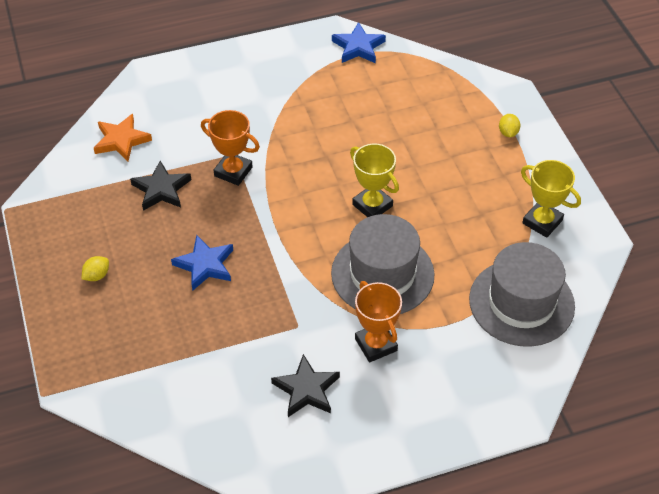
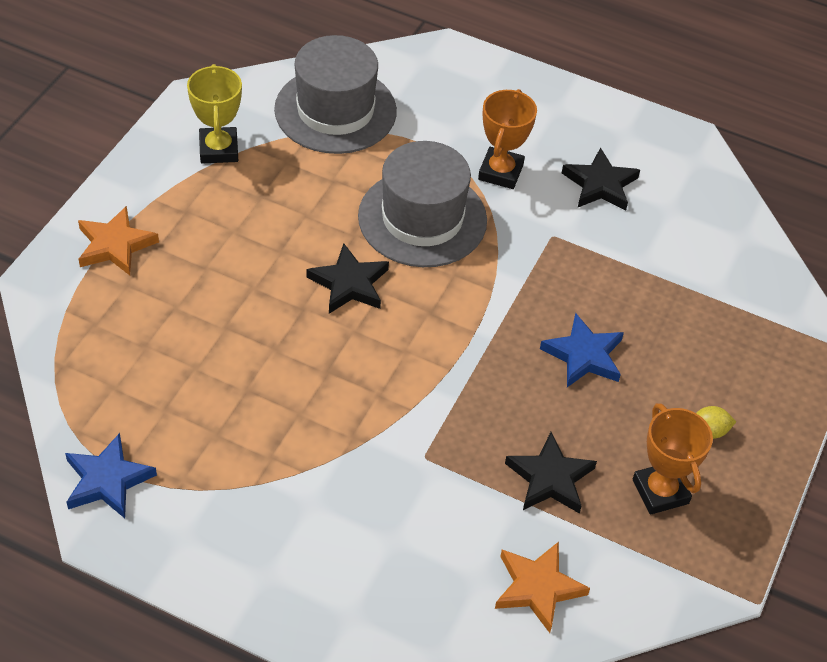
camera: 140 degrees left, 0 degrees up
(233, 171) = (448, 435): orange trophy -> orange trophy (660, 491)
(372, 205) = (349, 283): yellow trophy -> black star
(508, 133) = (115, 245): yellow lemon -> orange star

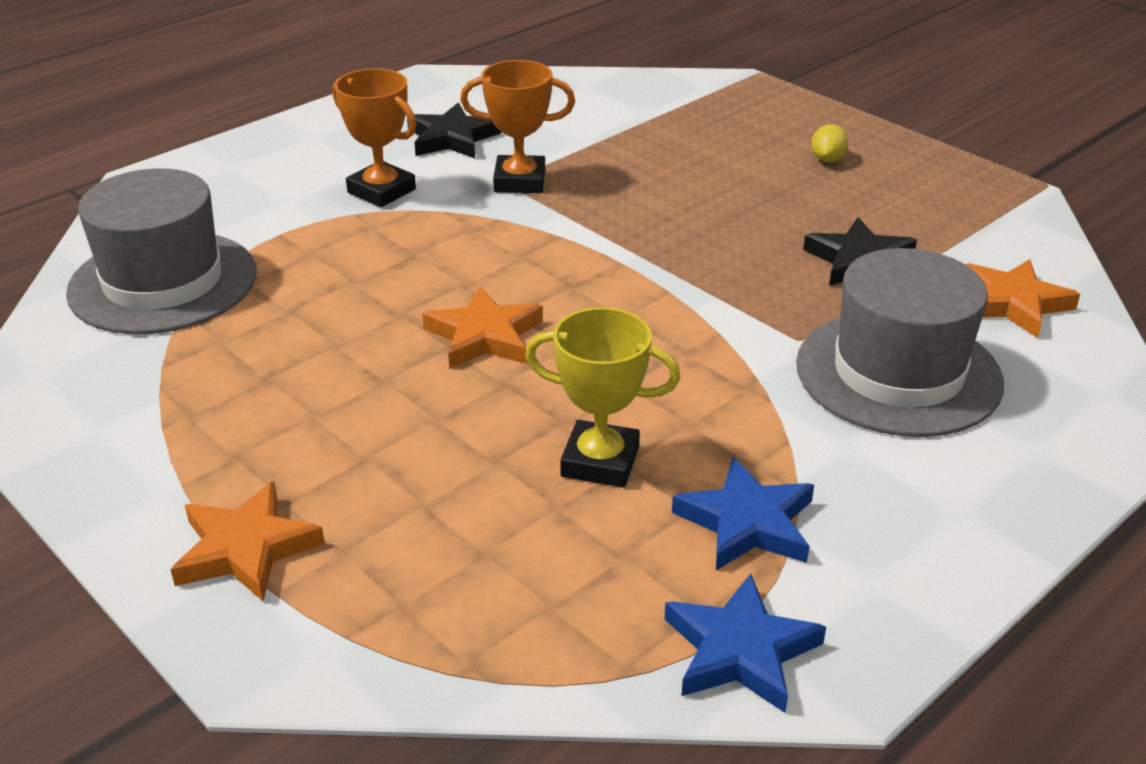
camera: 65 degrees left, 15 degrees down
(219, 149) = (137, 399): yellow trophy -> yellow trophy (600, 461)
(349, 283) = (484, 336): black star -> orange star
(422, 218) = (413, 258): grey hat -> grey hat (898, 373)
(584, 355) = (693, 202): blue star -> blue star (747, 522)
(660, 491) = (897, 202): orange trophy -> orange trophy (519, 181)

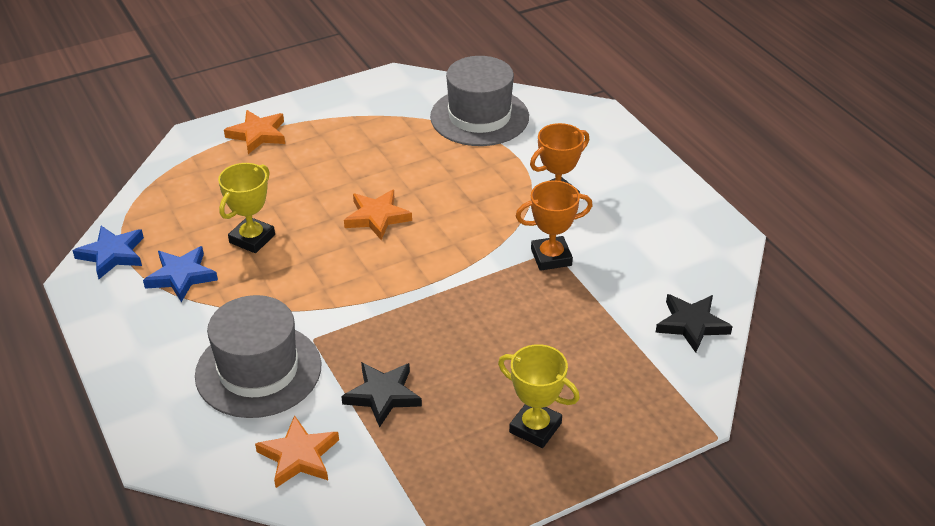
camera: 105 degrees right, 5 degrees up
(452, 138) = (625, 235): black star -> black star (691, 324)
(519, 181) = (551, 257): orange trophy -> orange trophy turned 60 degrees clockwise
(827, 159) = (535, 428): yellow lemon -> yellow trophy

